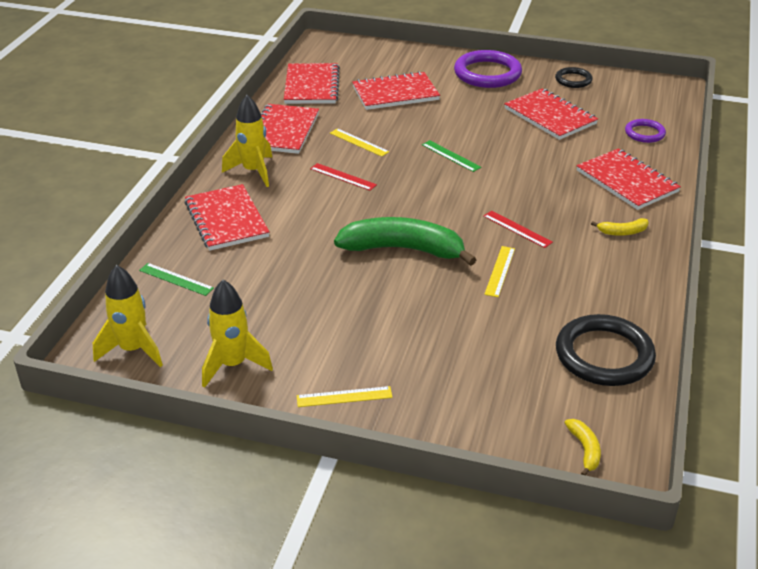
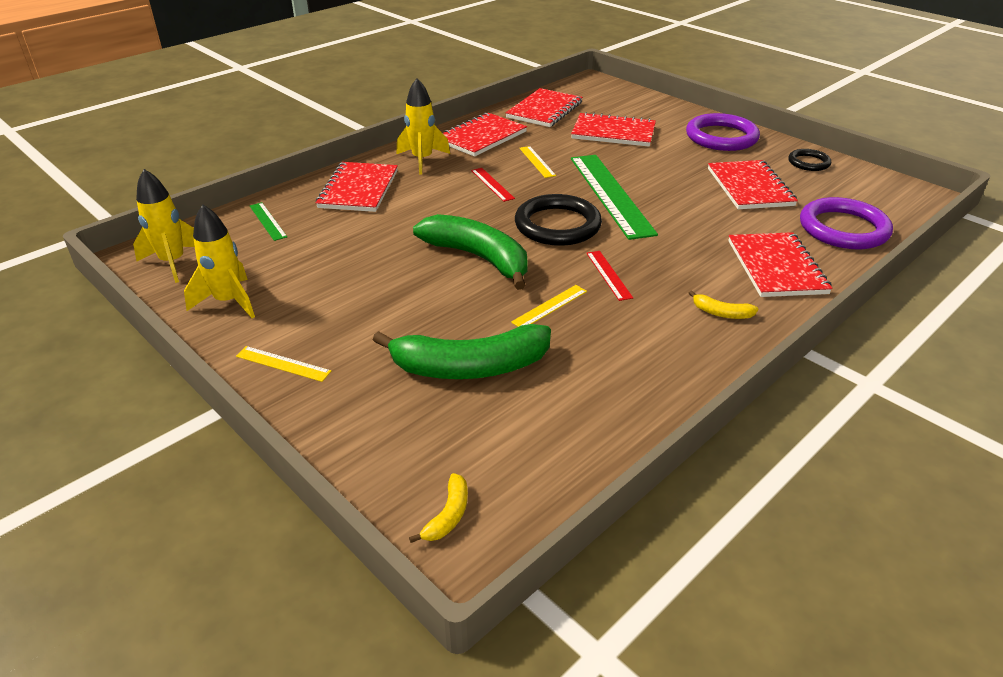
camera: 30 degrees right, 0 degrees up
(451, 156) = (610, 194): green ruler -> green ruler, size x2.28
(490, 341) = (469, 367): none -> green banana
(604, 355) = (573, 426): black ring -> black ring (557, 225)
(644, 133) = (843, 229): purple ring -> purple ring, size x1.85

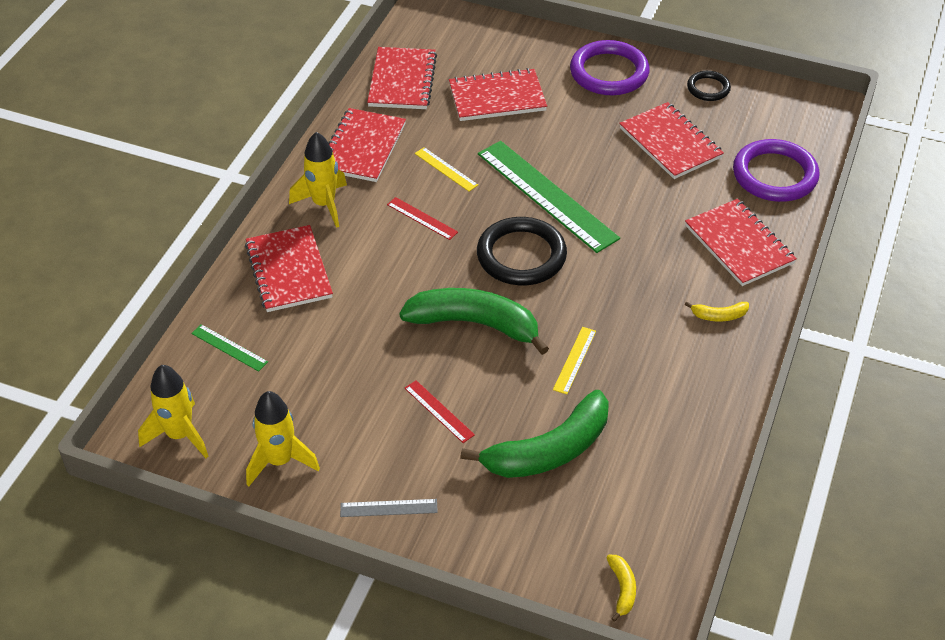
camera: 25 degrees left, 10 degrees up
(283, 364) = (388, 508): yellow ruler -> grey ruler
(609, 275) = (603, 304): red ruler -> red ruler (439, 411)

